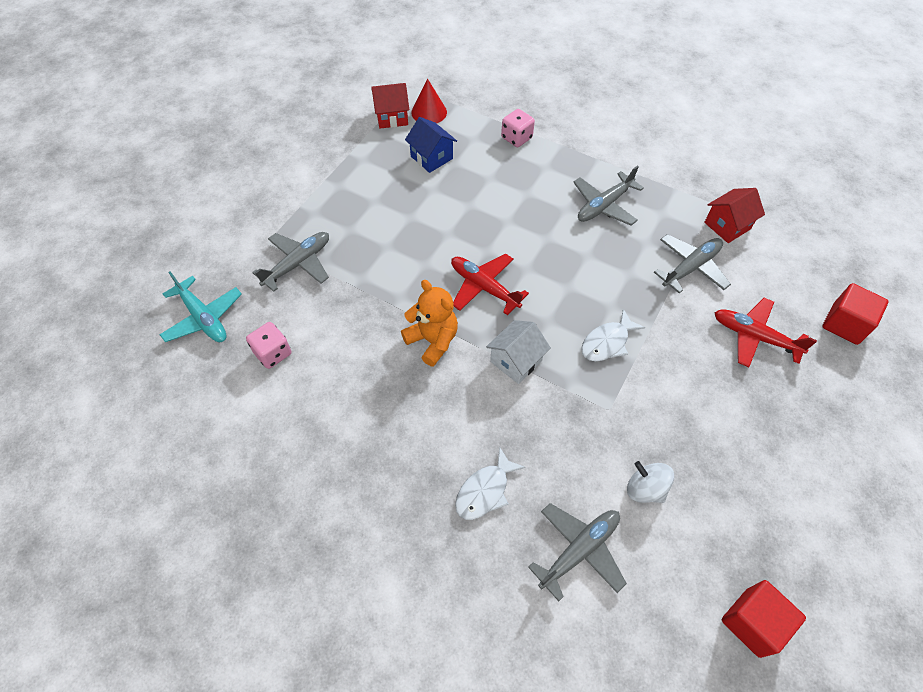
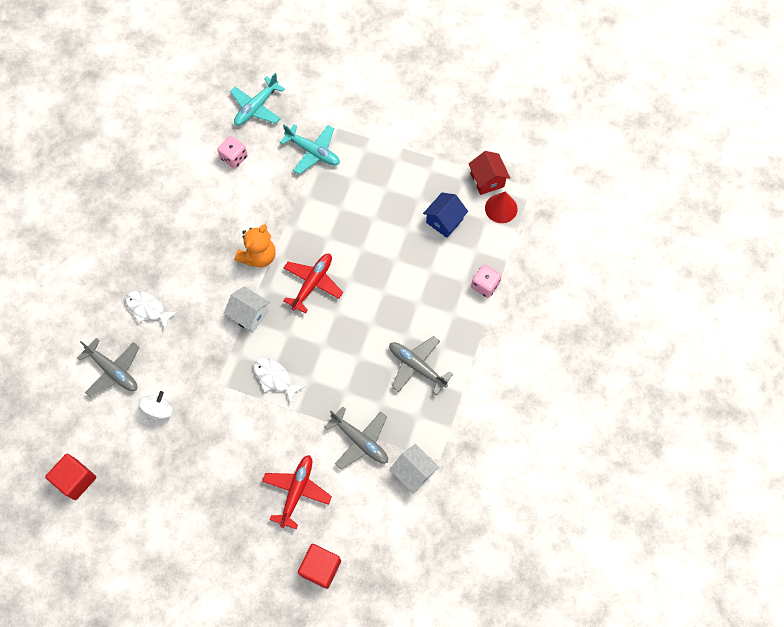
camera: 80 degrees right, 10 degrees up
(298, 263) = (313, 152): grey plane -> turquoise plane
(727, 226) = (413, 472): red house -> white house

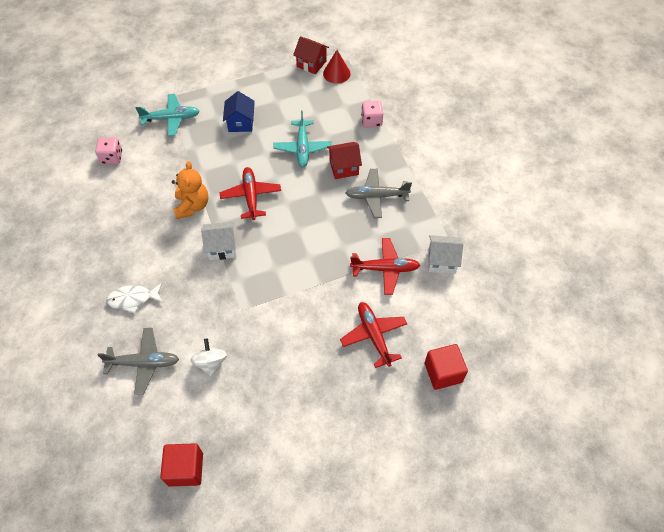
camera: 40 degrees left, 10 degrees down
(256, 107) = (100, 117): turquoise plane -> turquoise plane (303, 148)
(275, 378) = (282, 274): white fish -> none
(360, 441) = (385, 269): grey plane -> red plane
(415, 315) = (344, 167): none -> red house
(444, 221) = (307, 102): blue house -> blue house (241, 123)

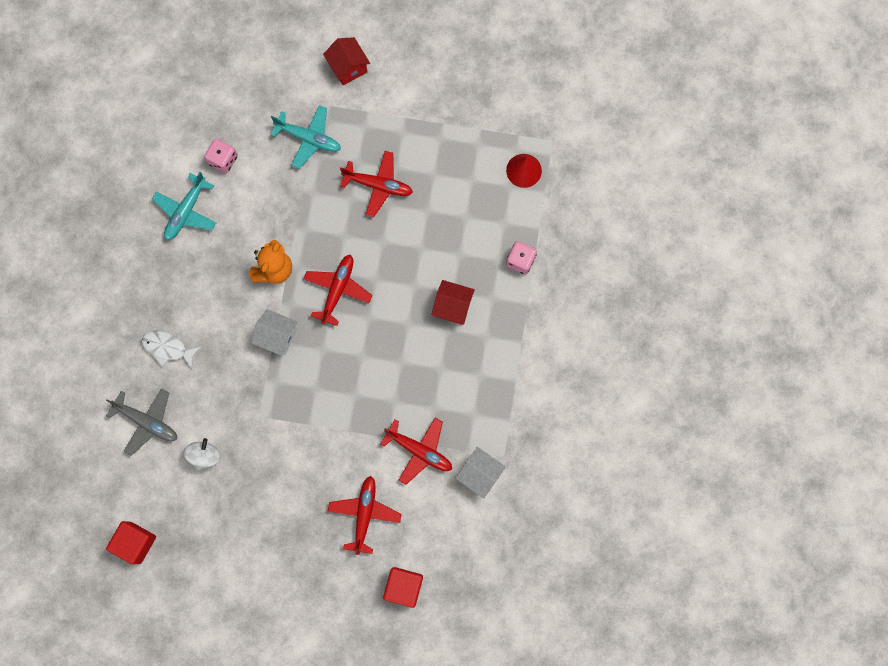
camera: 30 degrees right, 20 degrees up
(241, 123) = (378, 185): blue house -> red plane
(303, 148) = (425, 256): turquoise plane -> turquoise plane (186, 212)
(311, 64) = (504, 140): red house -> red house (348, 67)
(376, 196) = (463, 362): grey plane -> none

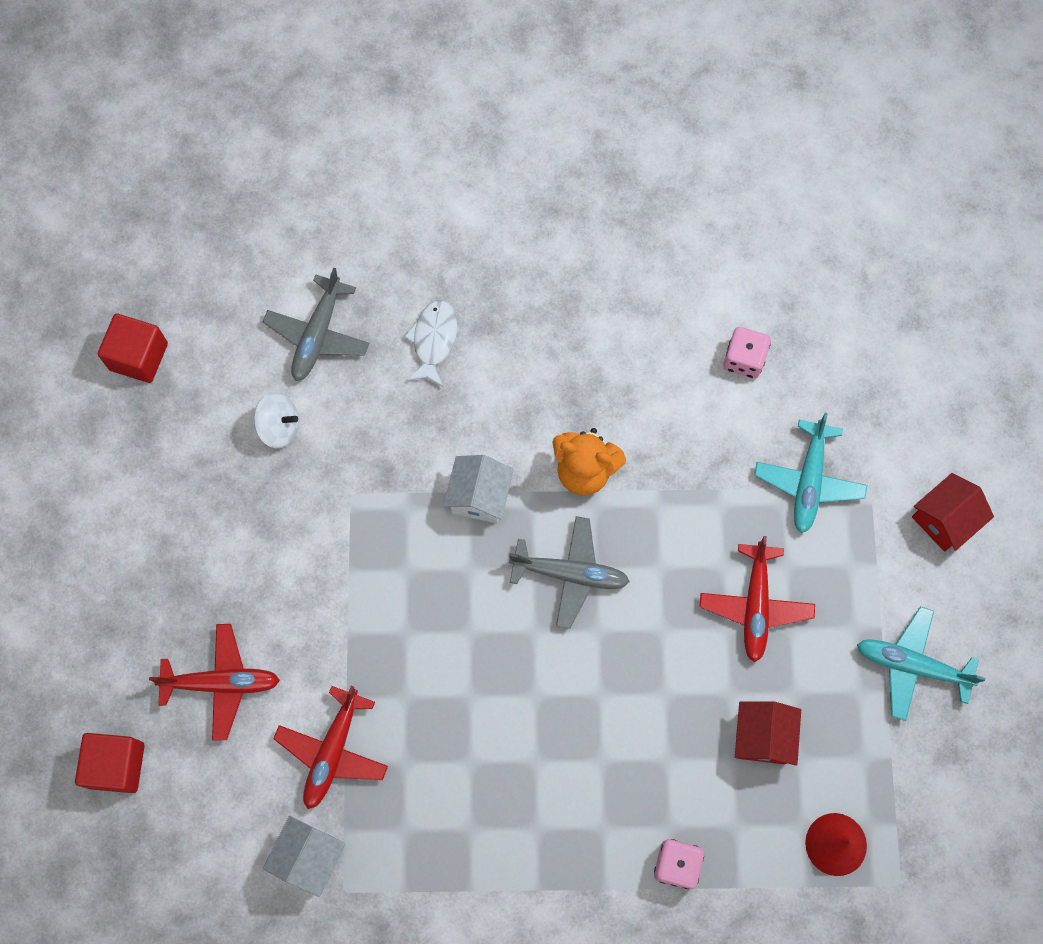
camera: 80 degrees right, 5 degrees down
(186, 212) = (649, 322): turquoise plane -> turquoise plane (911, 665)
(338, 289) = (570, 574): red plane -> grey plane
(452, 306) = (577, 763): red house -> red house (762, 737)

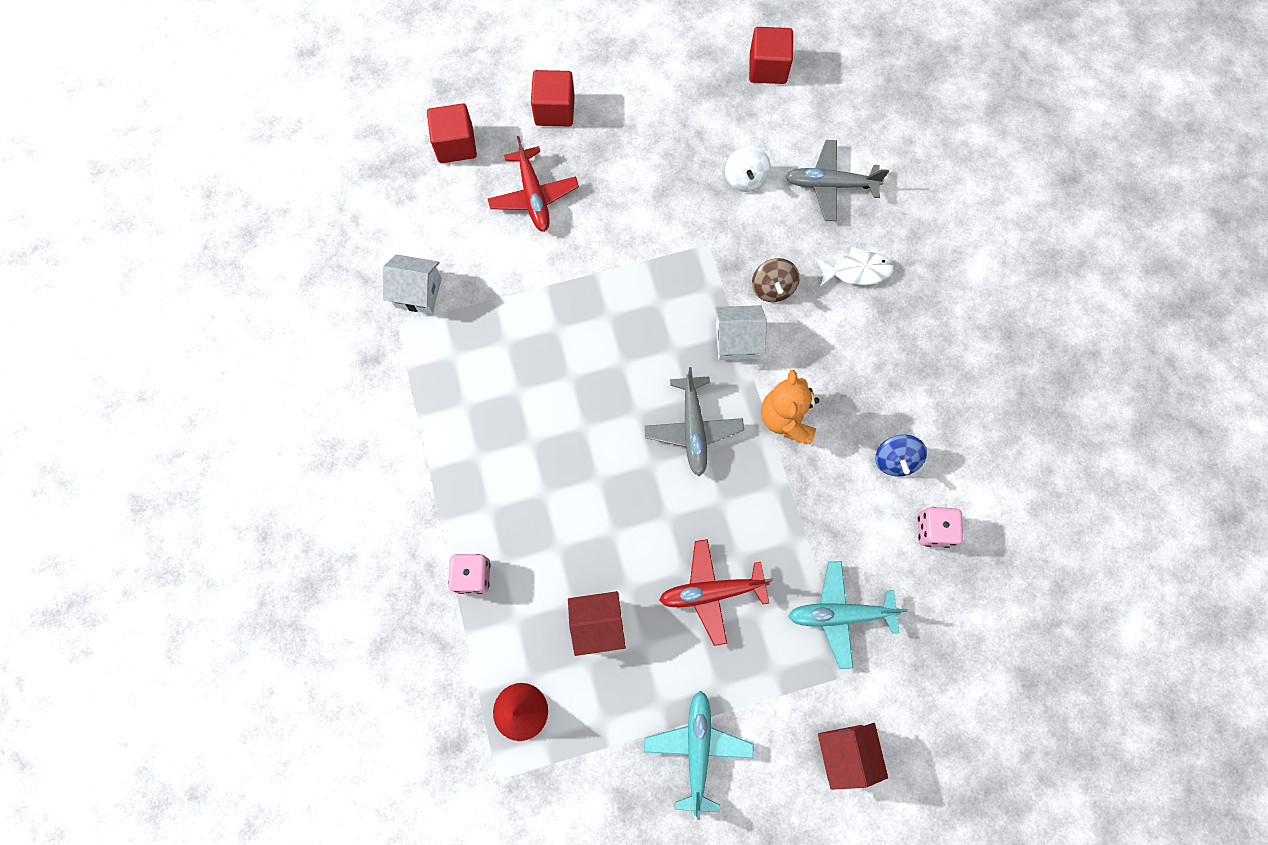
camera: 75 degrees right, 0 degrees up
(109, 628) = (554, 110): none -> red cube
(332, 752) = (501, 287): red plane -> none
(427, 438) = (772, 288): none -> brown spinning top
(660, 372) = (895, 460): none -> blue spinning top
(944, 520) = (844, 752): red house -> red house turned 45 degrees clockwise

